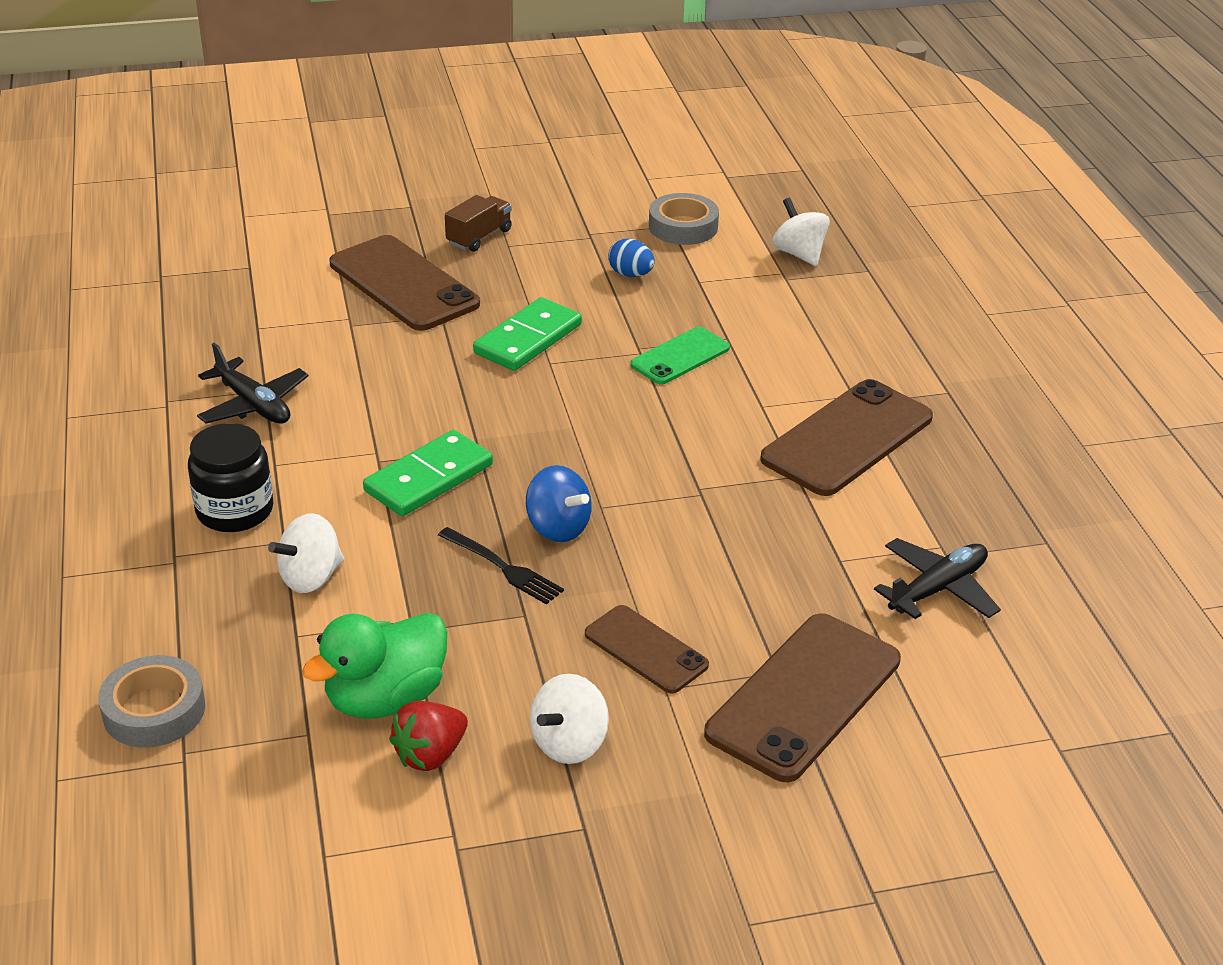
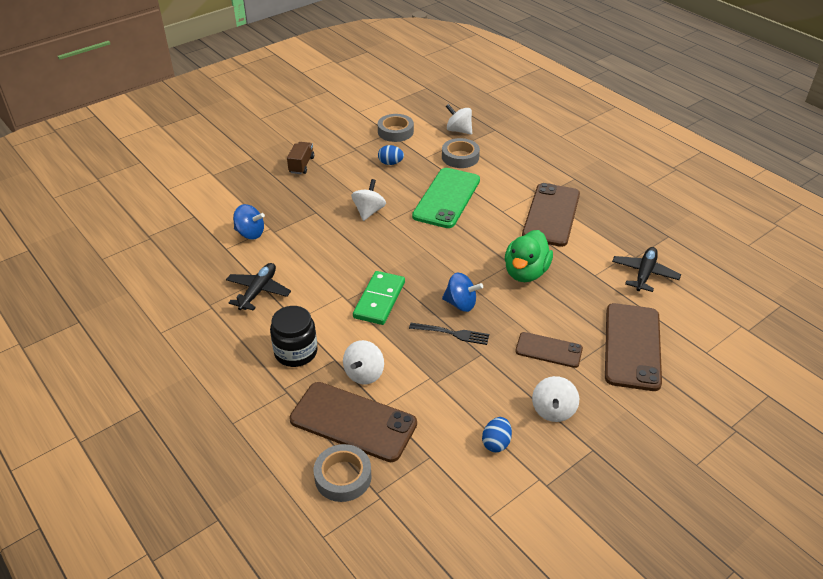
camera: 25 degrees left, 5 degrees up
(253, 405) = (258, 291): black plane -> black plane turned 90 degrees counterclockwise
(312, 317) = (250, 233): none -> blue spinning top
(385, 698) = (452, 423): green duck -> green duck (525, 272)
(403, 284) = (283, 201): brown phone -> brown phone (353, 422)
(430, 755) = (496, 443): red strawberry -> blue egg
(528, 339) = (369, 211): green domino -> white spinning top
(680, 356) = (446, 198): green phone -> green phone, size x1.74
(763, 298) = (460, 157): none -> grey tape

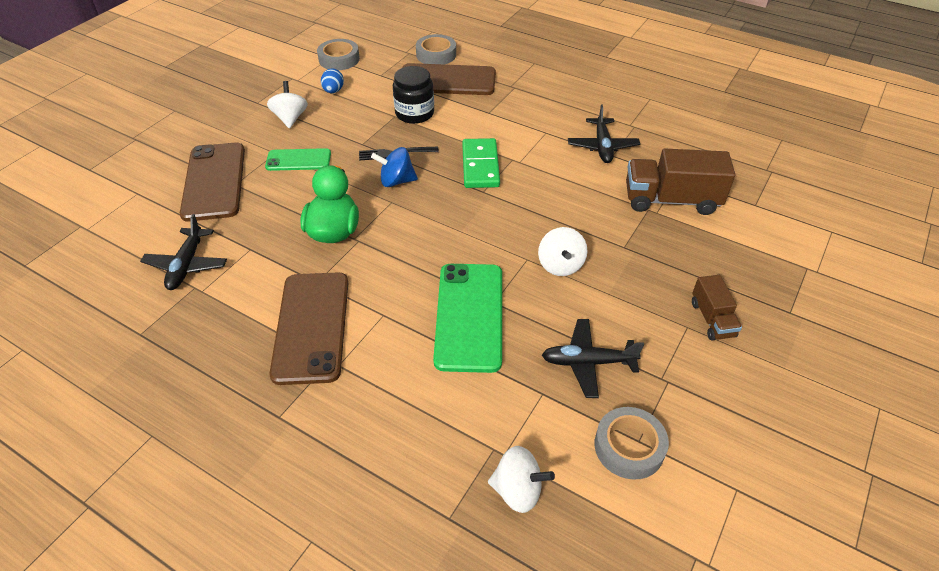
camera: 160 degrees right, 5 degrees up
(250, 233) = (671, 200): blue spinning top -> brown truck
(296, 352) = (525, 110): black jar -> black jar (414, 113)
(364, 374) = (457, 108): white spinning top -> none
(390, 163) = (587, 362): blue egg -> black plane
(460, 157) = (485, 412): grey tape -> grey tape (339, 59)
(548, 350) = (298, 160): brown phone -> green phone

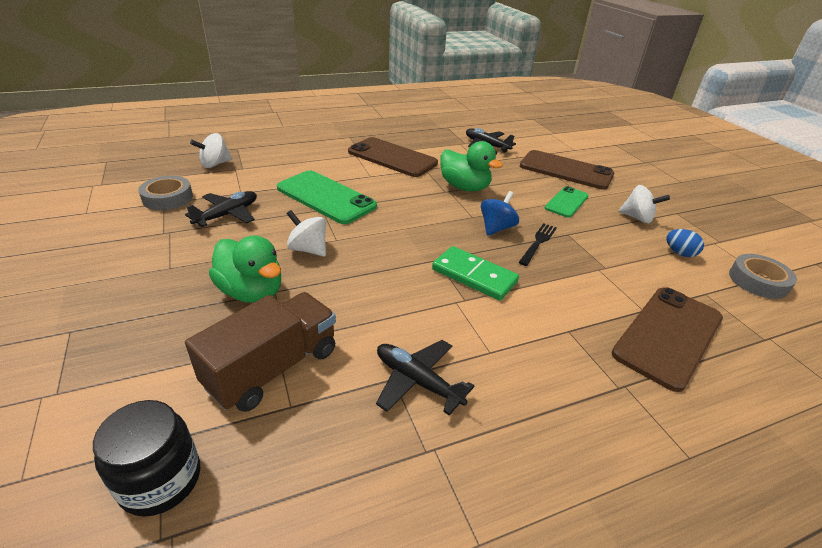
camera: 125 degrees right, 10 degrees down
(414, 113) = (602, 280): black jar -> black jar (160, 480)
(436, 55) = (752, 360): grey tape -> none
(640, 257) = (252, 292): none -> green duck
(712, 319) = (150, 283): brown truck -> none

